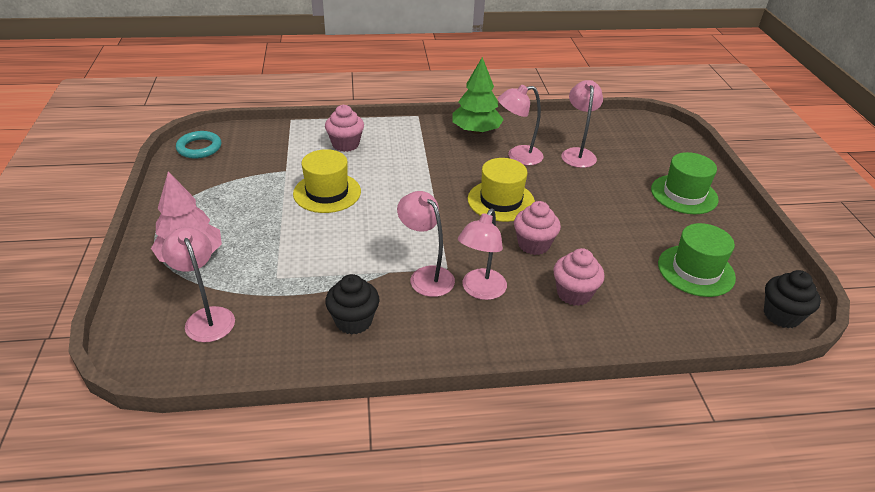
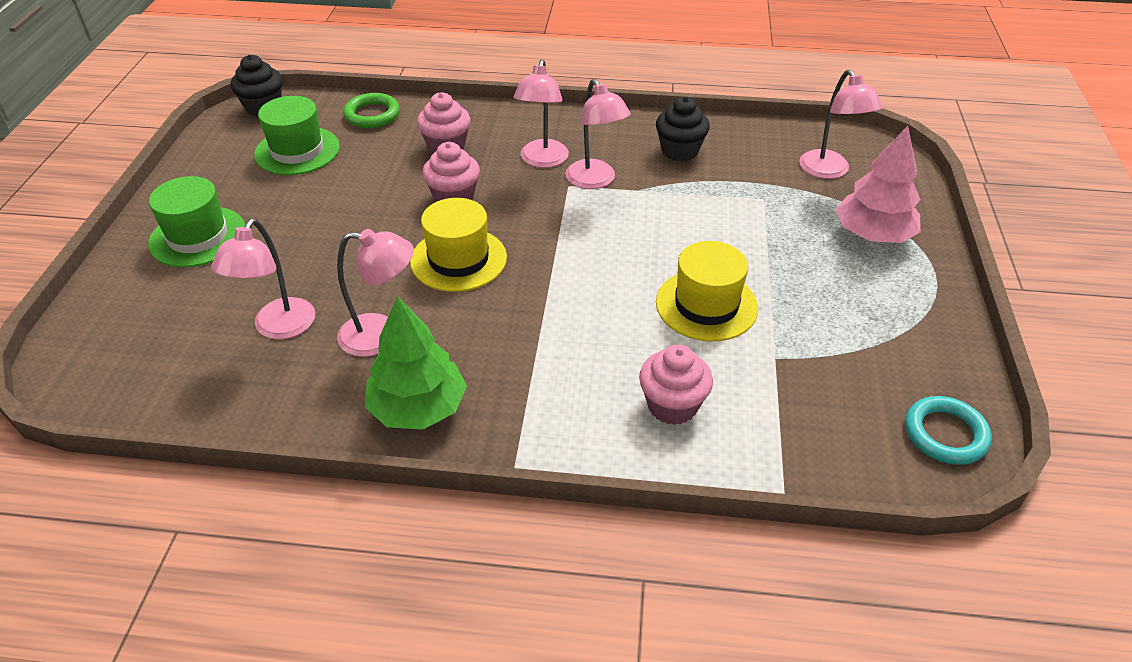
camera: 165 degrees left, 5 degrees up
(480, 291) = (542, 160): pink lamp -> pink lamp turned 150 degrees clockwise
(672, 322) = (372, 115): none -> green ring

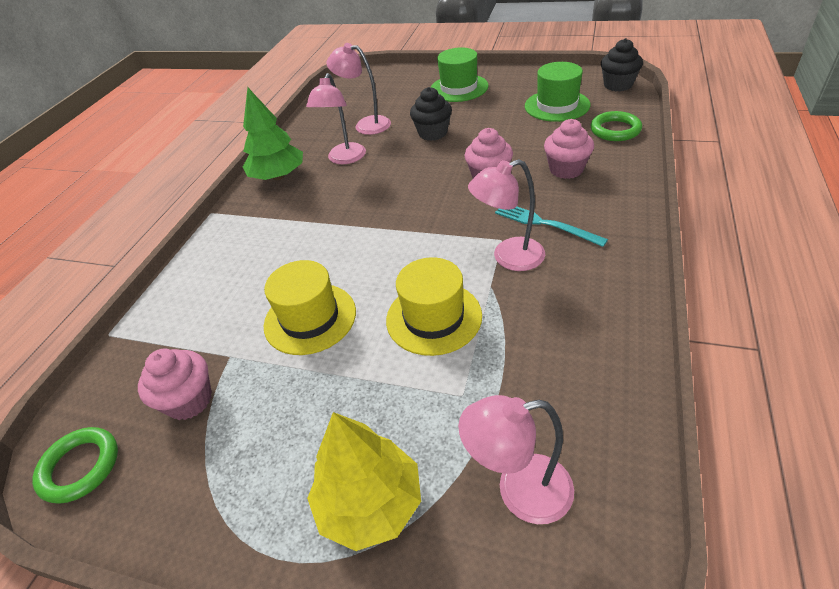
camera: 105 degrees right, 0 degrees up
(458, 259) = (410, 183): yellow hat -> yellow hat (433, 317)
(542, 160) = (545, 224): pink lamp -> turquoise fork
(672, 405) = (218, 285): pink cupcake -> pink cupcake (189, 400)
(679, 151) = (566, 329): black cupcake -> black cupcake (433, 133)
(873, 235) = (370, 503): pink tree -> yellow tree
(945, 434) = (80, 467): turquoise ring -> green ring

